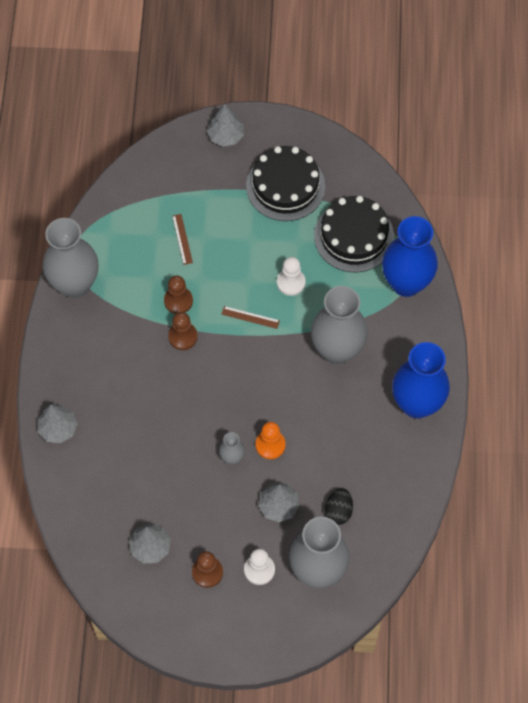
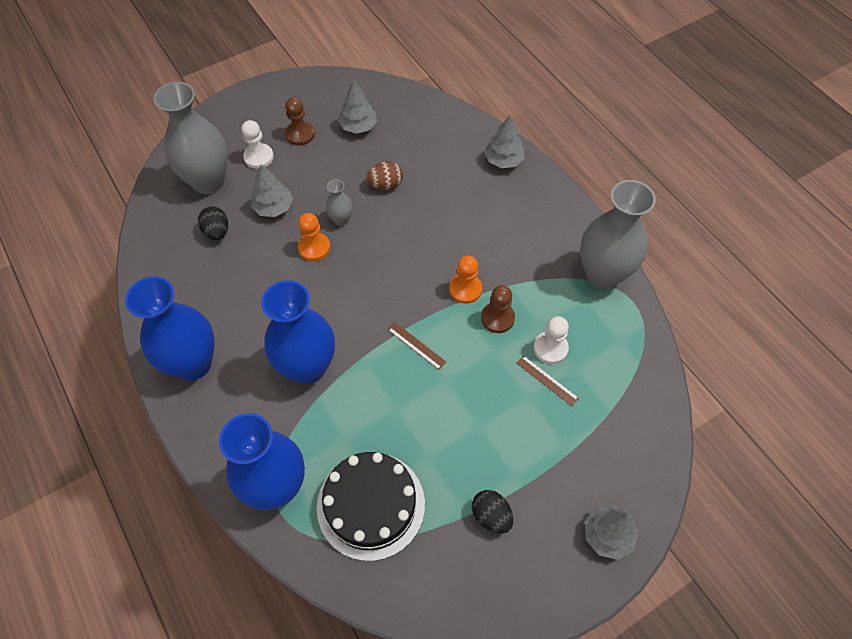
camera: 145 degrees right, 5 degrees down
(172, 468) = (385, 185): none -> brown egg
(183, 337) = (465, 289): brown pawn -> orange pawn
(250, 317) = (416, 345): brown ruler -> brown ruler turned 60 degrees clockwise
(285, 186) = (491, 516): black cake -> black egg
(291, 282) = (402, 406): white pawn -> white pawn (550, 348)
(337, 350) = (307, 367): grey vase -> blue vase

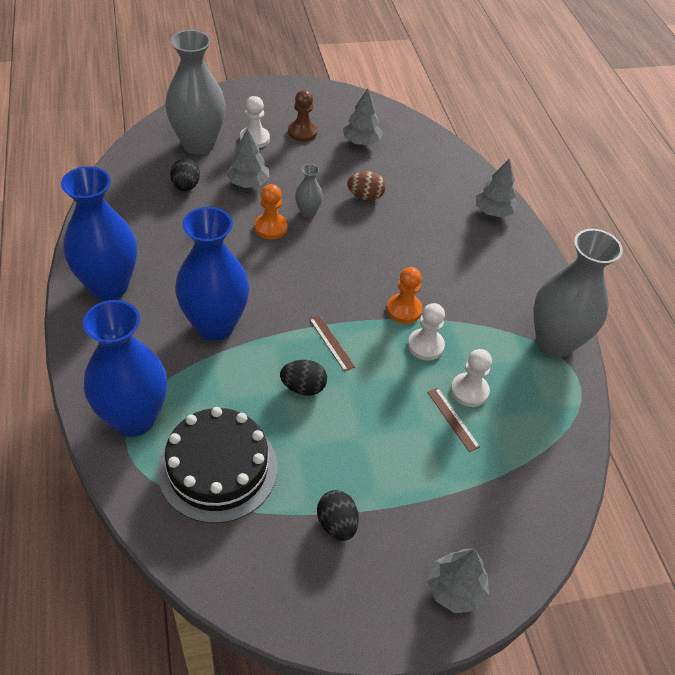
camera: 15 degrees right, 10 degrees down
(410, 399) = (303, 387): none -> black egg
(497, 318) = (425, 345): brown pawn -> white pawn

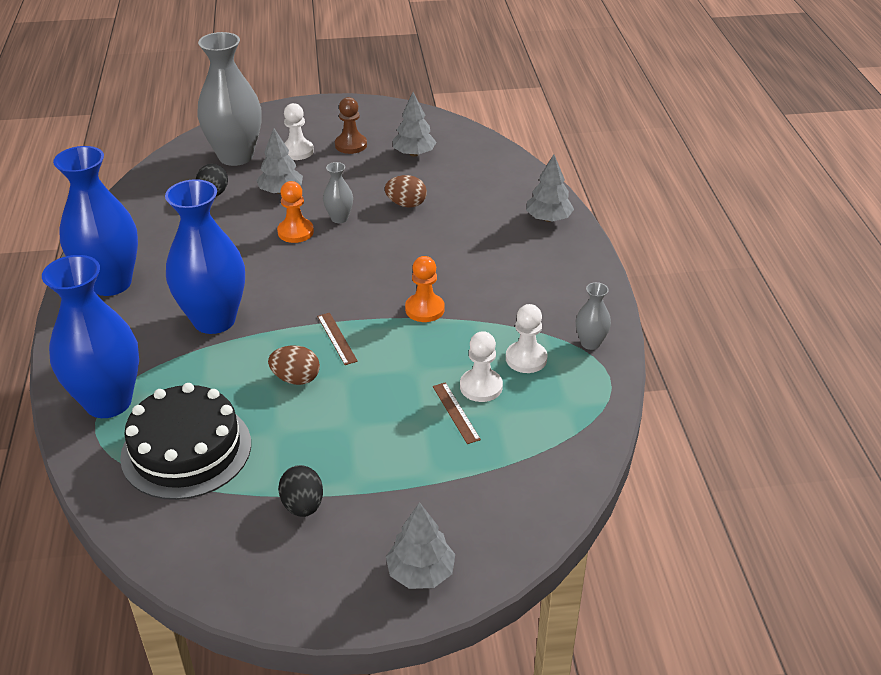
camera: 10 degrees right, 10 degrees down
(303, 387) = (296, 379): black egg -> brown egg
(425, 345) = (441, 343): white pawn -> white pawn (526, 359)
(554, 342) = (590, 343): grey vase -> grey vase, size x0.45

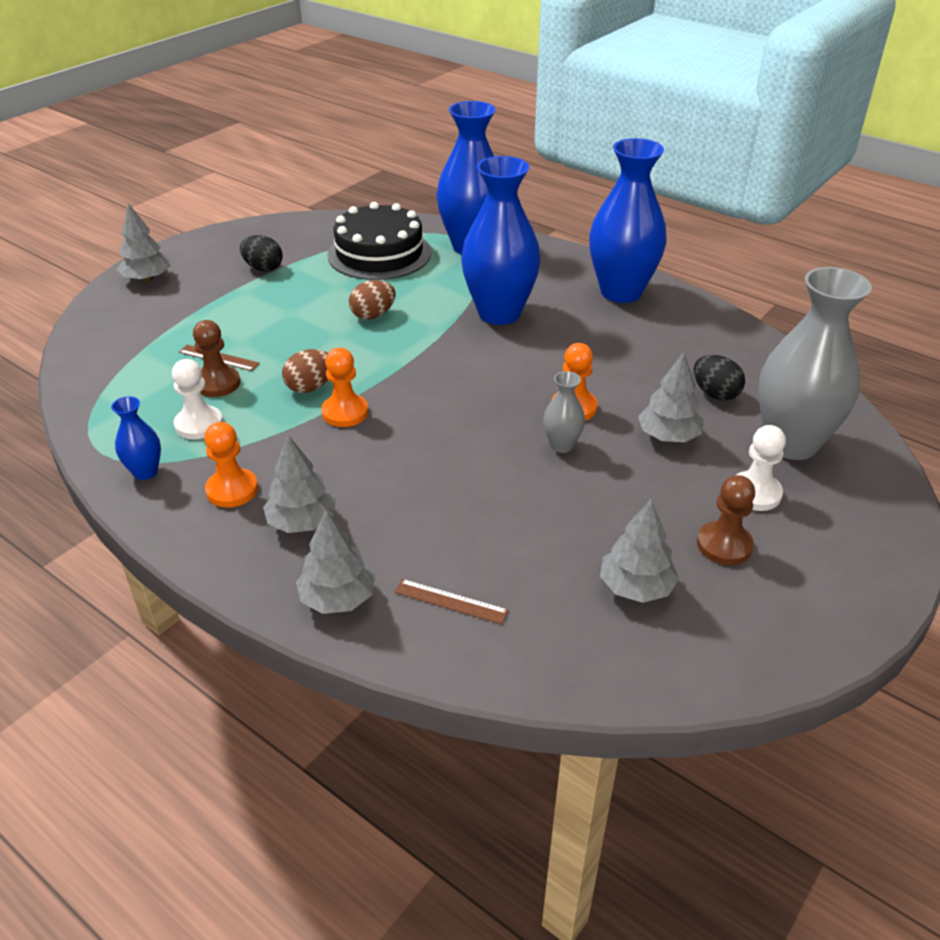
camera: 135 degrees right, 0 degrees up
(337, 338) = (386, 352): brown ruler -> brown ruler (451, 601)
(406, 204) = (526, 506): brown egg -> brown egg (310, 387)
(481, 387) = (217, 383): white pawn -> brown pawn
(527, 260) = (302, 522): none -> grey tree
(547, 300) = (232, 490): none -> orange pawn
(590, 343) = (145, 472): grey vase -> blue vase

